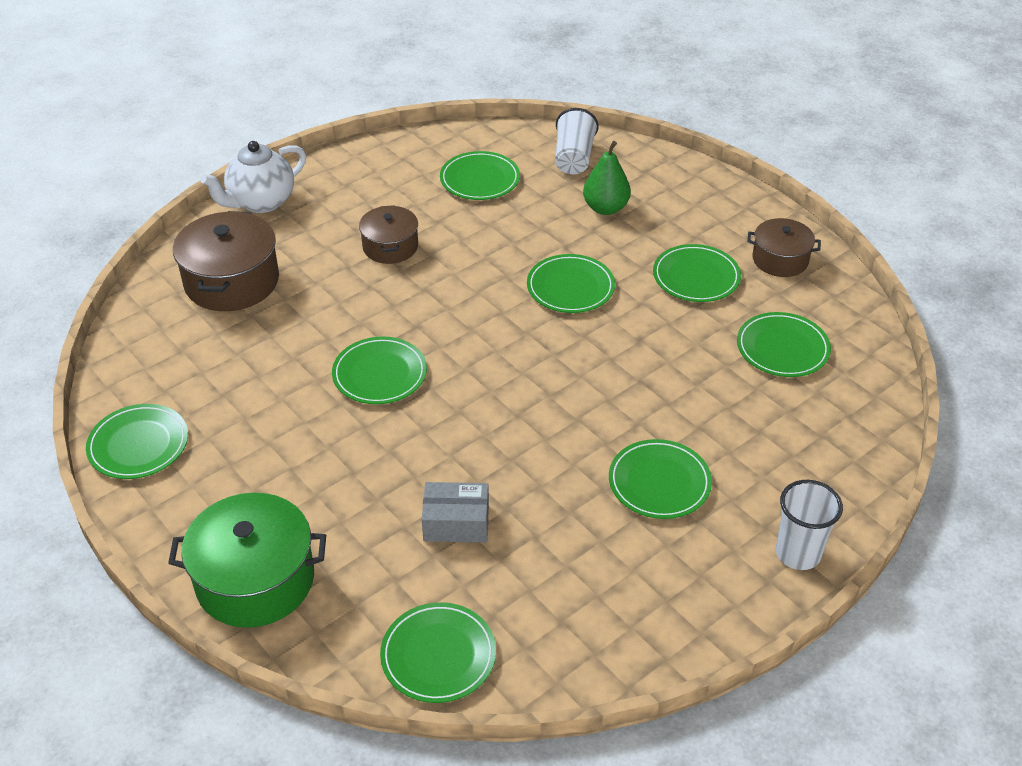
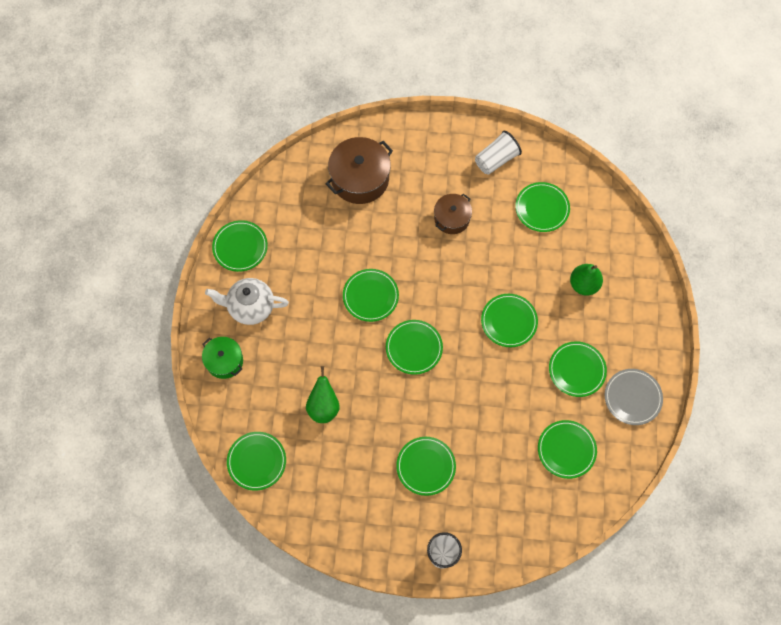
camera: 45 degrees right, 25 degrees up
(255, 579) = (224, 361): green pot -> green pot, size x0.61
(261, 202) = (420, 133): white teapot -> white teapot (250, 307)
(456, 523) = (323, 406): grey box -> green pear
(495, 384) = (414, 348): none -> green plate
(573, 158) = (607, 234): white cup -> white cup (496, 159)
(780, 259) = (632, 397): brown pot -> grey plate

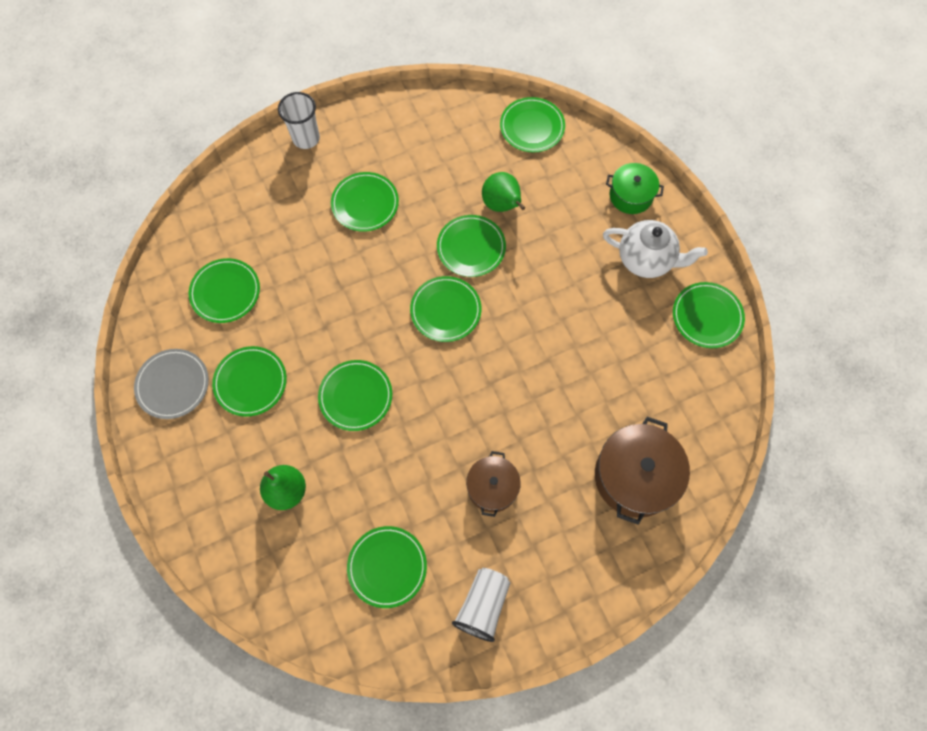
camera: 150 degrees right, 0 degrees up
(250, 307) = (646, 260): white teapot -> white teapot turned 45 degrees clockwise
(370, 296) = (528, 340): green plate -> green plate (471, 247)

